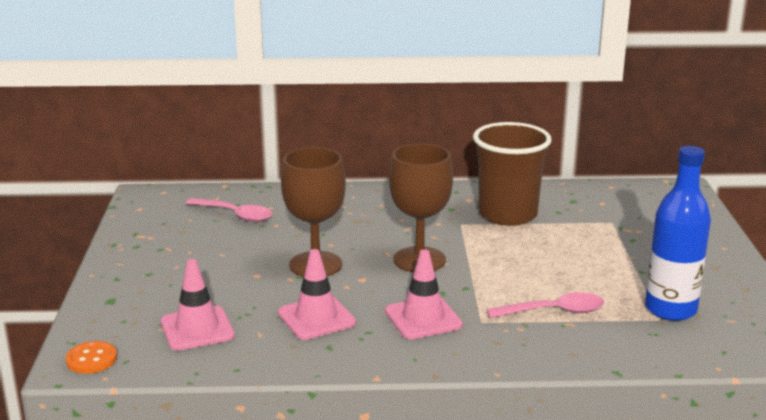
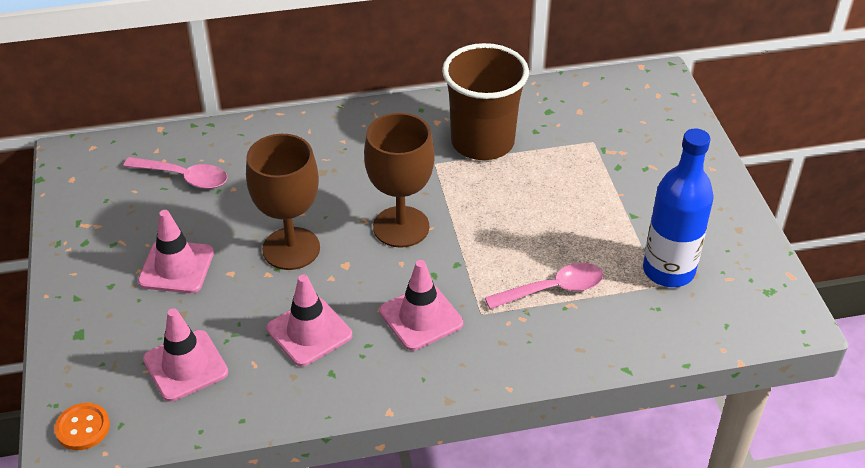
camera: 10 degrees left, 20 degrees up
(210, 267) = (176, 267): none -> pink traffic cone

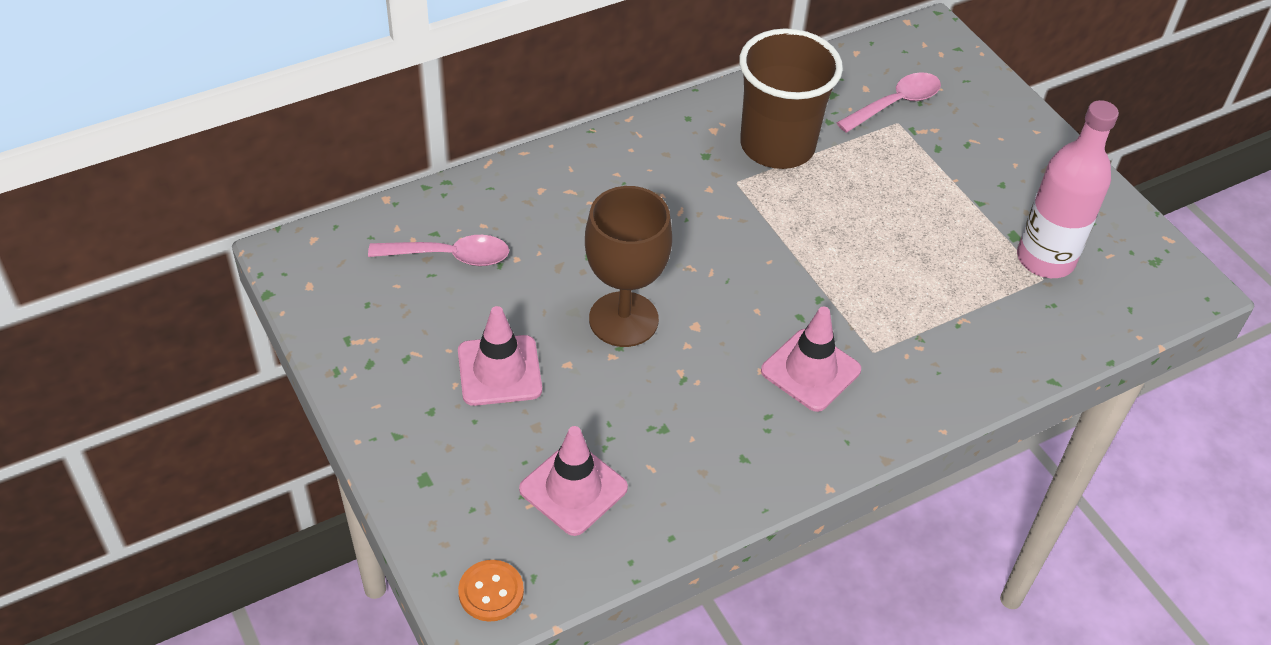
camera: 20 degrees left, 5 degrees up
(309, 332) = (695, 415): pink traffic cone -> none
(401, 227) = (736, 267): brown goblet -> none
(553, 289) = (936, 306): pink spoon -> pink spoon (895, 104)
(668, 270) = (1045, 259): blue bottle -> pink bottle

